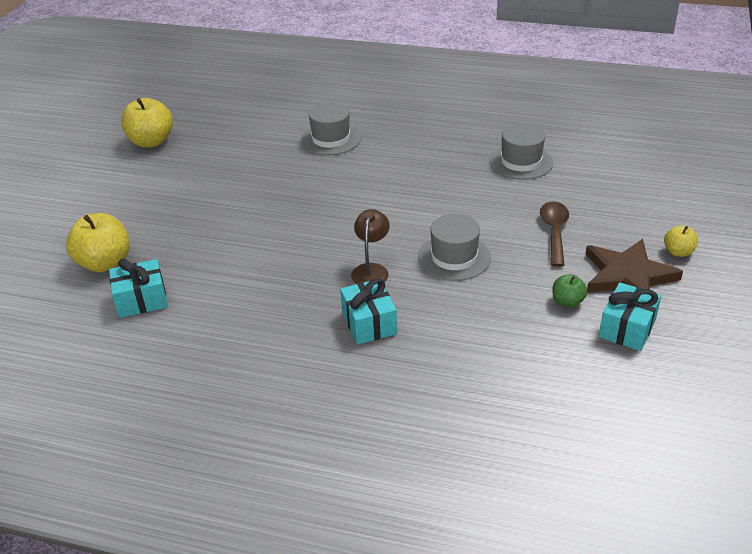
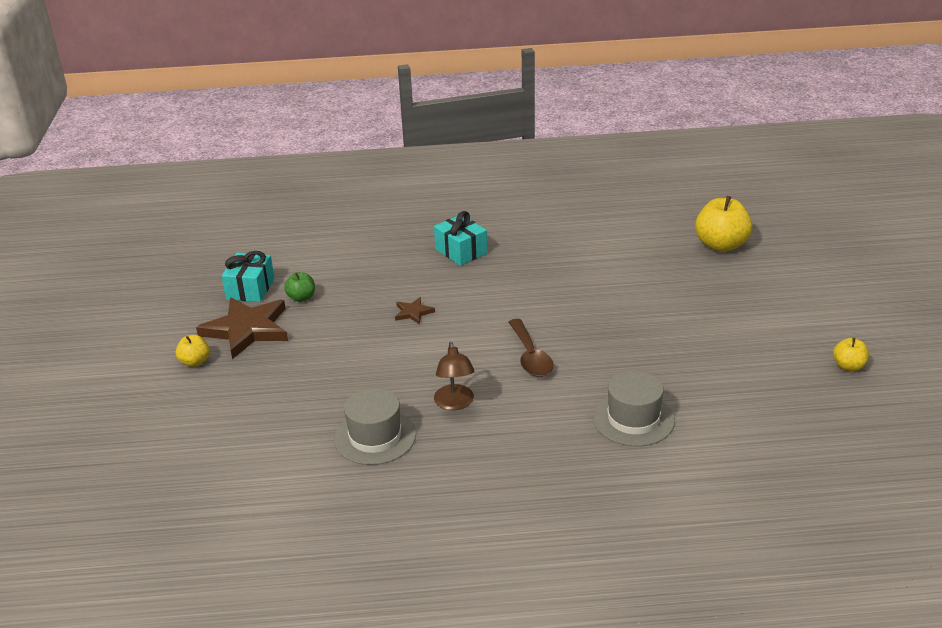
camera: 160 degrees right, 5 degrees down
(141, 300) = (655, 229): turquoise gift -> none
(151, 141) = (848, 366): yellow apple -> yellow apple, size x0.52
(371, 270) = (483, 287): brown lamp -> brown lamp (455, 403)
(454, 257) = (413, 312): grey hat -> brown star
(554, 232) = (321, 356): brown spoon -> brown spoon (530, 356)

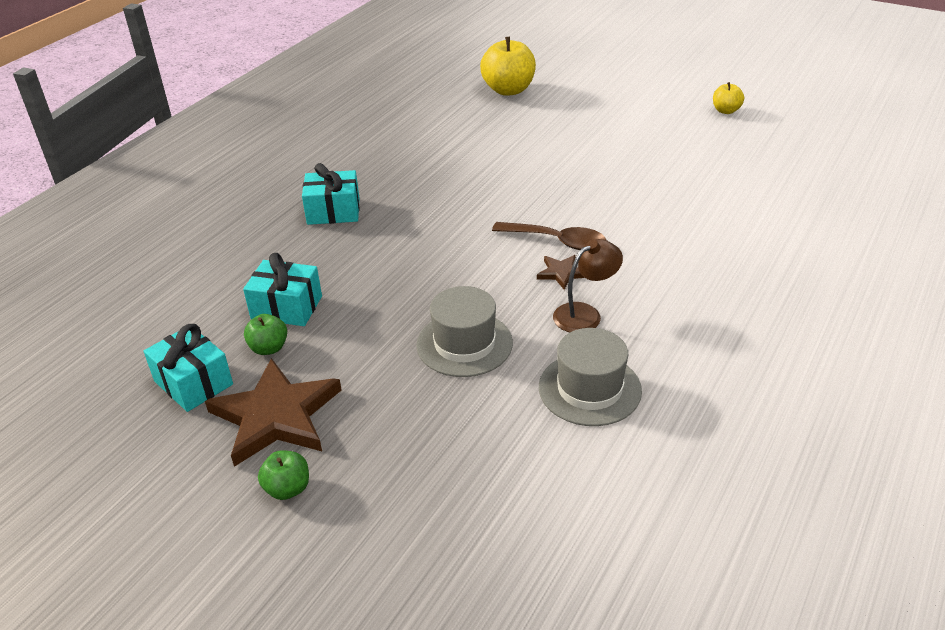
camera: 55 degrees left, 5 degrees up
(195, 362) = (287, 489): yellow apple -> green apple
(344, 285) = (286, 307): none -> turquoise gift
(413, 312) = (400, 281): brown star -> brown star (561, 273)
(455, 403) = (585, 314): brown lamp -> brown lamp turned 60 degrees counterclockwise
(633, 419) = (704, 226): grey hat -> grey hat (464, 344)

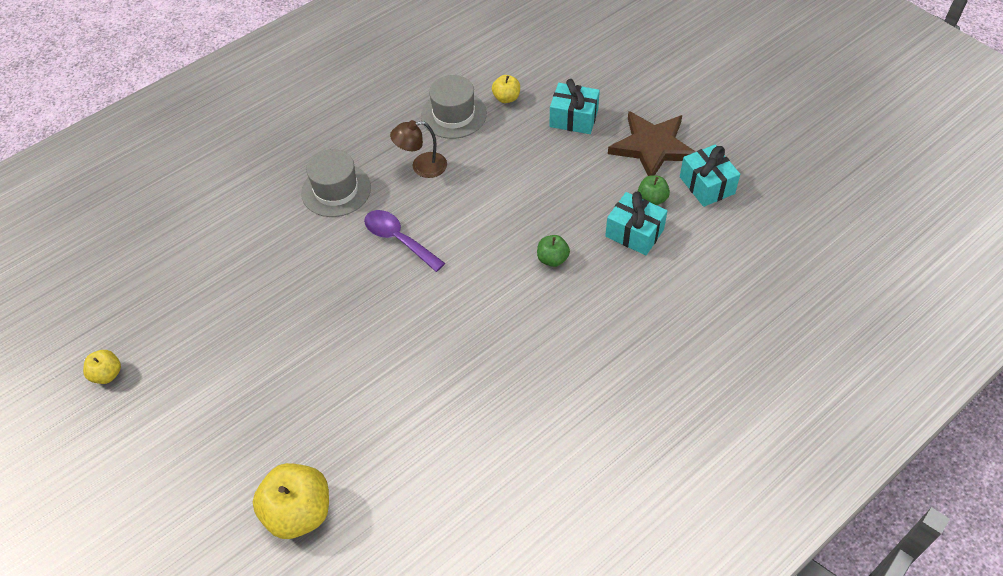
camera: 160 degrees left, 15 degrees up
(287, 489) = (650, 102): green apple -> green apple (552, 259)
(333, 211) = (574, 338): turquoise gift -> turquoise gift (573, 118)
(464, 344) = (515, 166): grey hat -> grey hat (336, 190)
(526, 435) = (506, 98): none -> yellow apple
(557, 241) = (398, 239): brown spoon -> purple spoon
(561, 273) = (415, 206): brown star -> none

